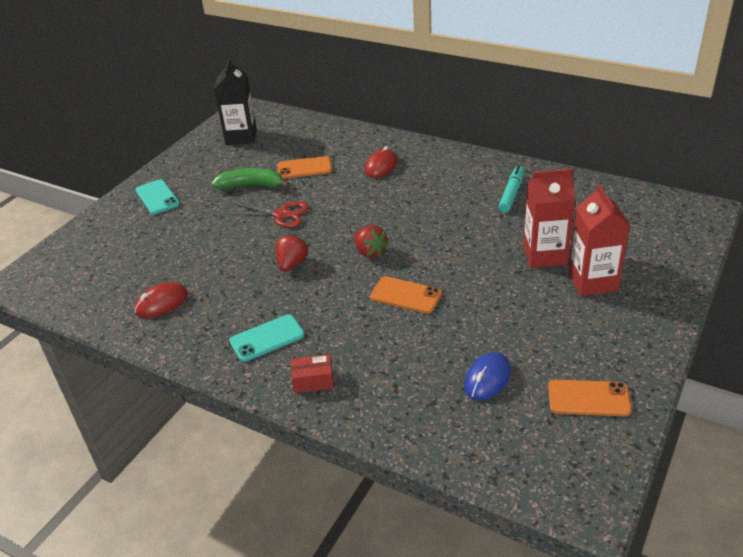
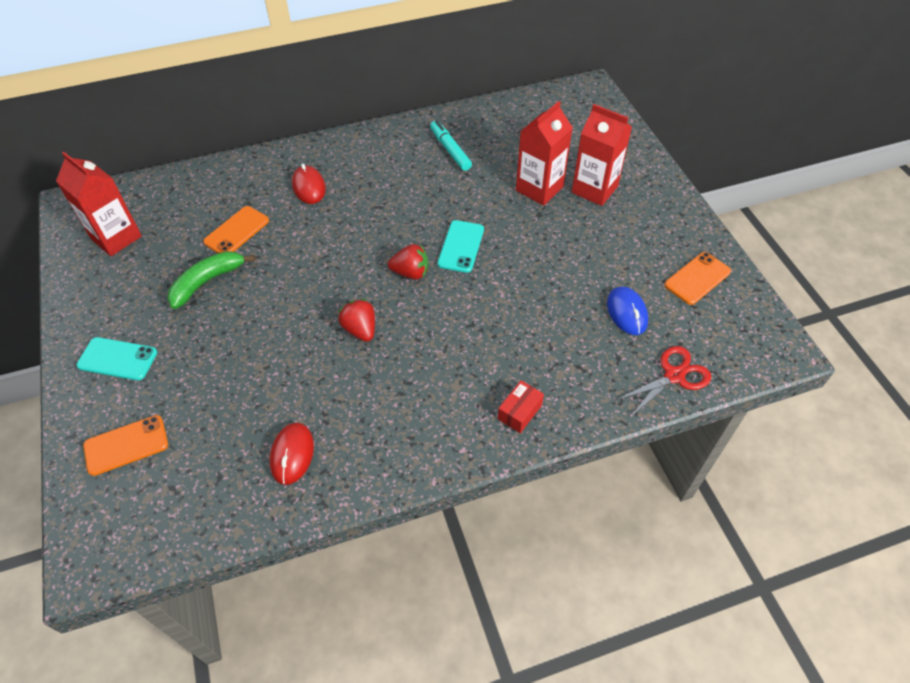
camera: 50 degrees left, 15 degrees up
(241, 137) = (116, 237): black carton -> red carton
(267, 338) = (434, 408): turquoise phone -> turquoise phone (461, 246)
(281, 214) = (282, 290): red scissors -> red scissors (674, 375)
(406, 295) = (489, 290): orange phone -> orange phone (126, 445)

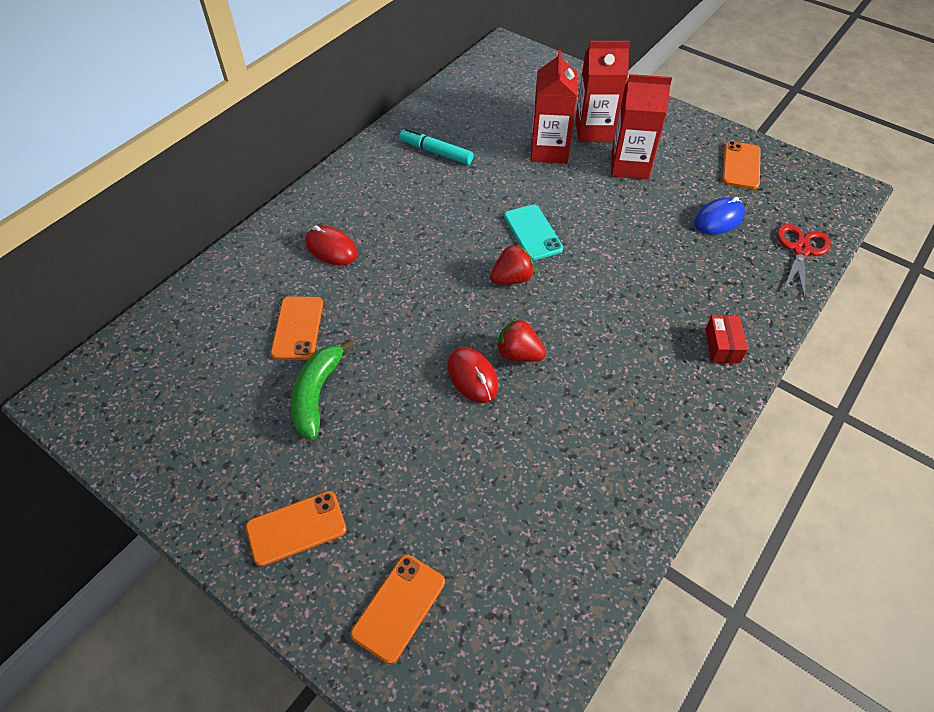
camera: 35 degrees left, 0 degrees up
(116, 237) = (161, 405): red carton -> red carton (629, 166)
(117, 359) = (296, 528): turquoise phone -> orange phone
(292, 454) = (573, 505): red mouse -> red mouse (472, 376)
(627, 312) = (718, 219): blue mouse -> blue mouse turned 75 degrees counterclockwise

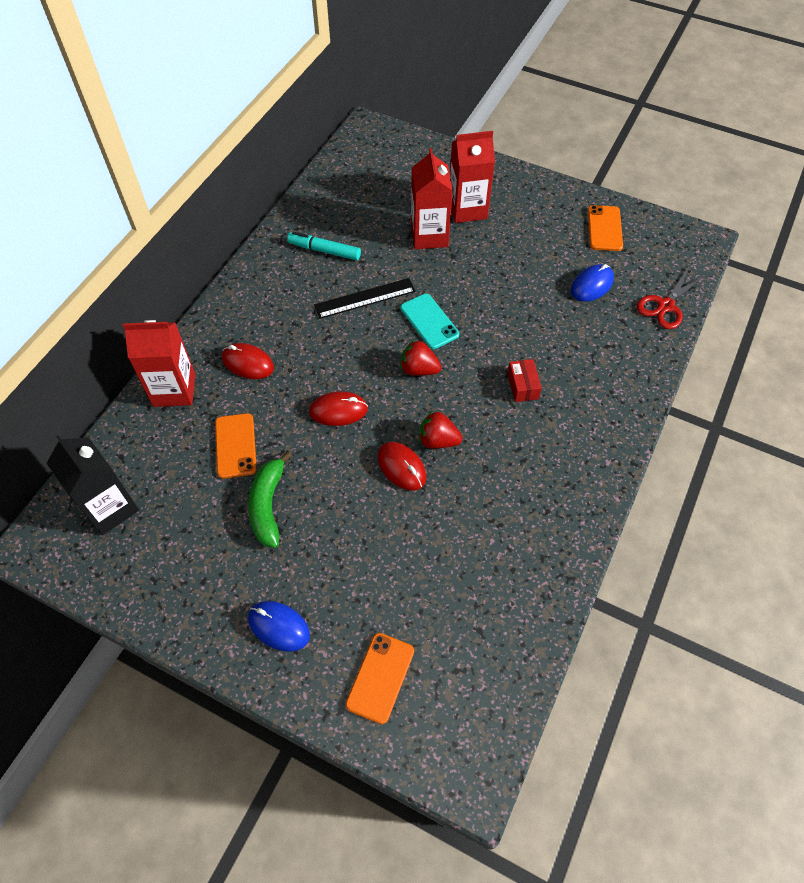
camera: 10 degrees left, 5 degrees up
(150, 372) = (110, 508): none -> black carton
(296, 528) = (279, 626): orange phone -> blue mouse
(416, 308) = (338, 410): none -> red mouse
(468, 202) = (365, 298): none -> black ruler
(512, 278) = (419, 369): red strawberry -> red strawberry turned 120 degrees counterclockwise
(629, 166) = (505, 242): red carton -> red carton (174, 390)
(722, 346) = (610, 406): red box -> red box (522, 386)
(800, 250) = (665, 306): red scissors -> red scissors turned 150 degrees counterclockwise

